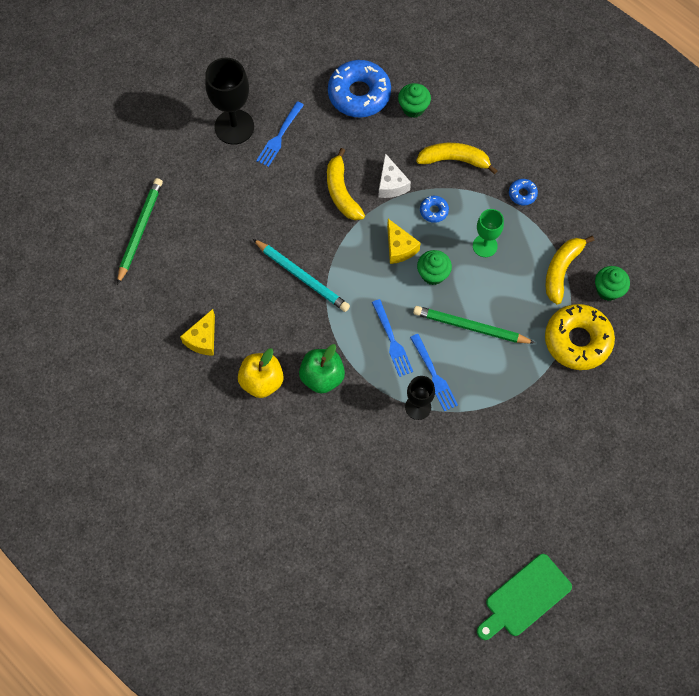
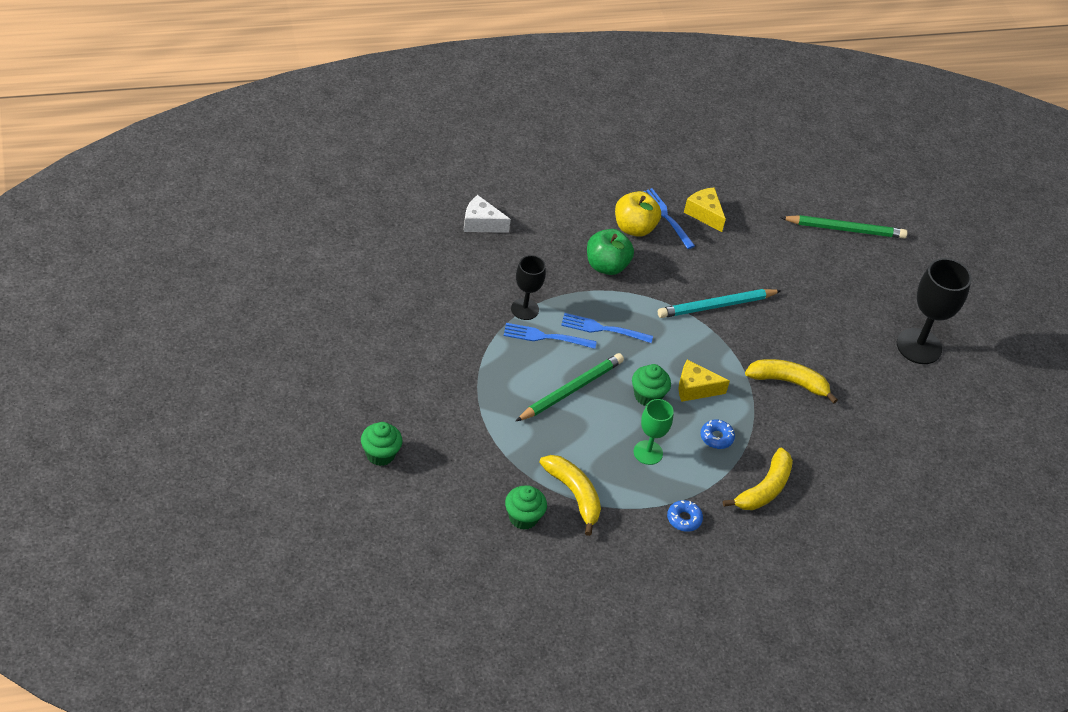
camera: 115 degrees right, 20 degrees down
(140, 230) = (845, 229): green pencil -> green pencil turned 45 degrees counterclockwise
(279, 136) = (885, 372): blue fork -> blue fork (665, 216)
(359, 94) = (898, 460): blue donut -> none
(391, 184) = (771, 423): white cheese -> white cheese (481, 223)
(413, 108) = (851, 493): green cupcake -> green cupcake (380, 454)
(525, 597) = (300, 276): green cutting board -> none
(577, 340) = (491, 459): yellow donut -> none

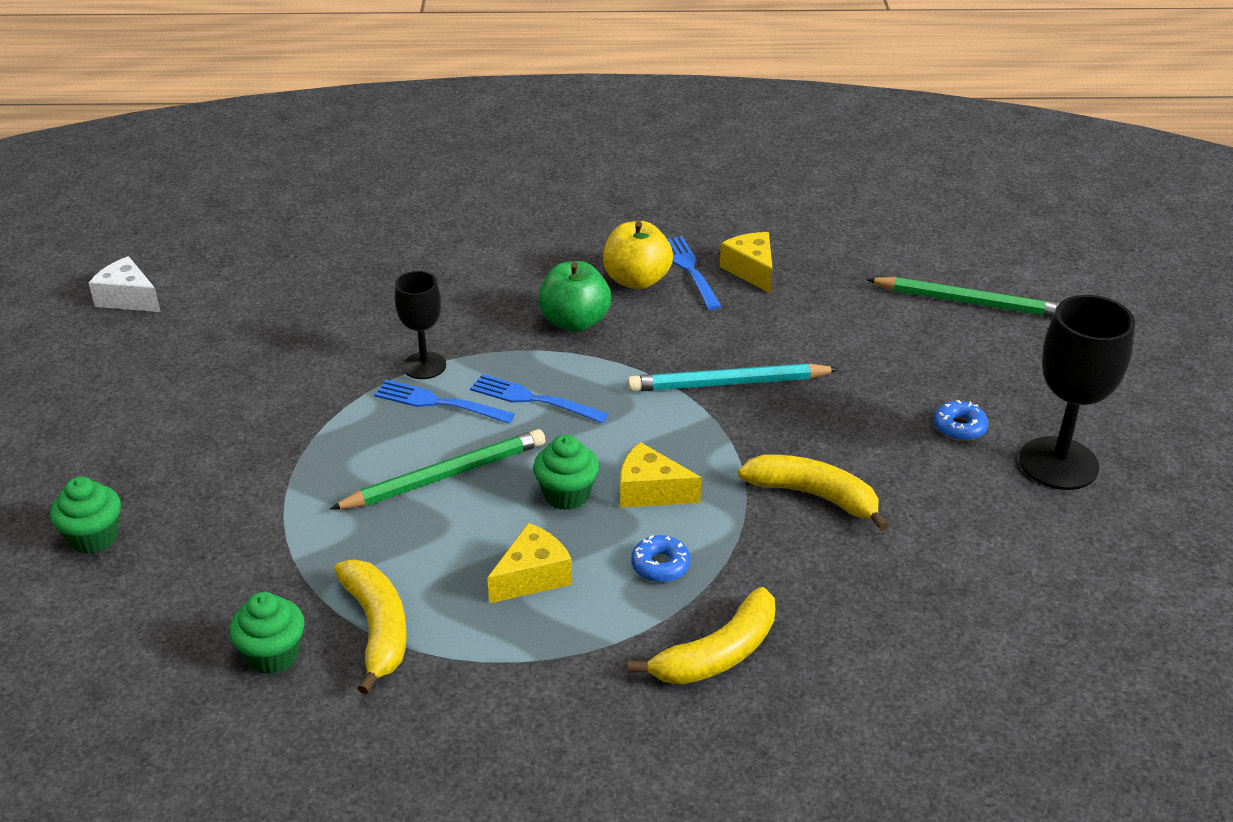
camera: 20 degrees right, 10 degrees down
(481, 223) = (412, 261): white cheese -> white cheese (128, 298)
(648, 452) = (532, 577): green goblet -> yellow cheese
(684, 519) = (553, 687): blue donut -> blue donut (959, 427)

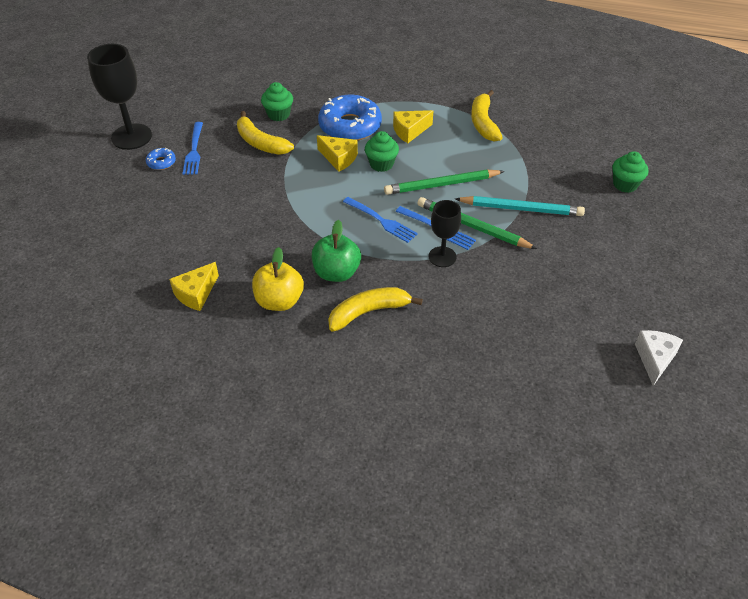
camera: 165 degrees left, 10 degrees up
(128, 298) = (655, 359): white cheese -> white cheese turned 120 degrees counterclockwise
(273, 655) = (529, 120): green cupcake -> green cupcake (278, 114)
(660, 565) = (350, 126): blue donut -> blue donut, size x2.26
(690, 270) = (237, 303): blue fork -> blue fork (194, 150)
(717, 654) = (342, 91): yellow banana -> yellow banana (369, 312)
(728, 383) = (265, 210): turquoise pencil -> turquoise pencil (521, 209)
(751, 270) = (196, 293): yellow cheese -> yellow cheese turned 45 degrees clockwise
(970, 302) = (78, 238): green pencil -> green pencil (472, 226)

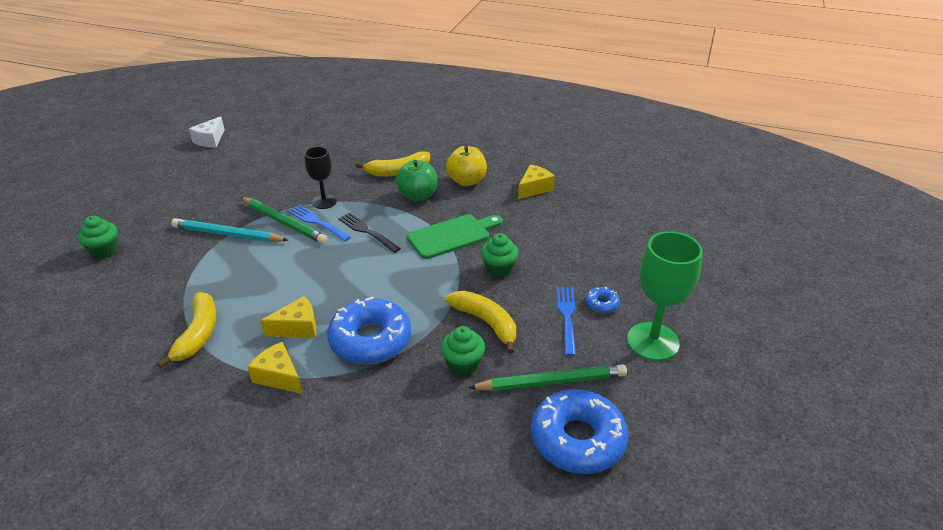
camera: 175 degrees left, 10 degrees down
(131, 137) = (652, 341): black goblet -> green goblet
(206, 80) = (577, 439): none -> blue donut
(293, 221) = (452, 236): none -> green cutting board
(339, 158) = (394, 296): yellow cheese -> yellow cheese (279, 376)
(381, 164) = (348, 287): green cupcake -> green cupcake (499, 269)
(381, 221) = (367, 231): blue fork -> black fork
(441, 185) = (292, 261): green pencil -> green pencil (551, 382)

